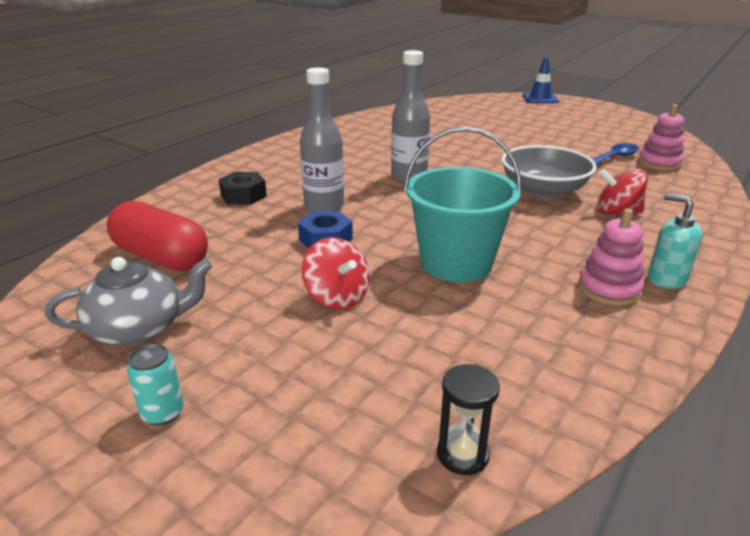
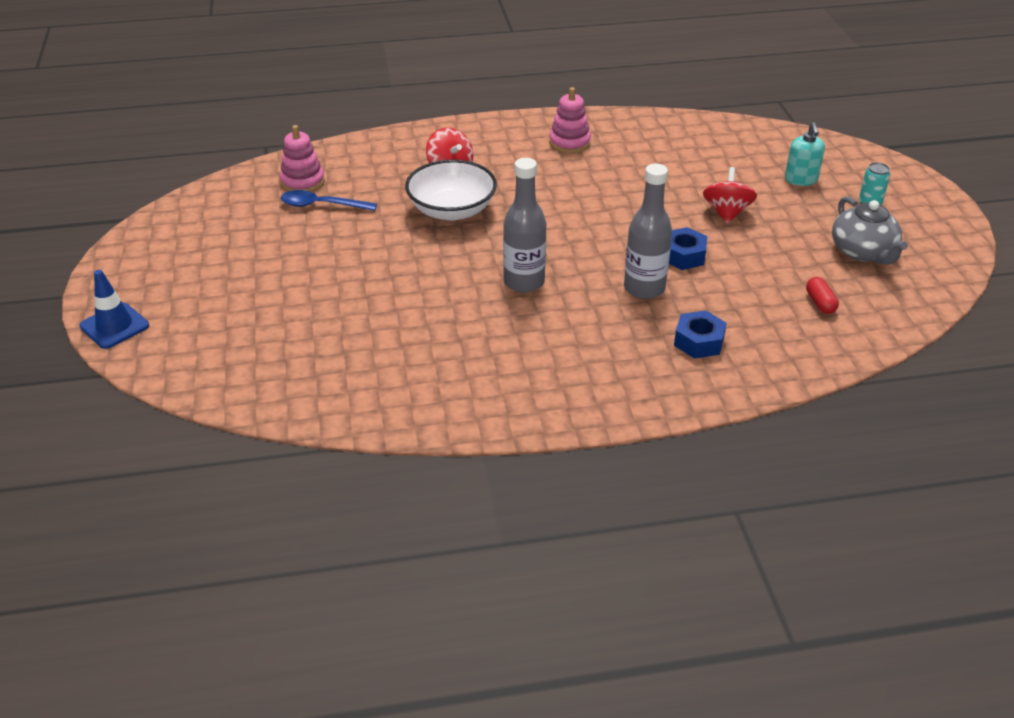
camera: 135 degrees left, 10 degrees up
(139, 329) = (863, 252): grey teapot -> grey teapot turned 135 degrees counterclockwise
(161, 257) = (820, 303): red capsule -> red capsule, size x0.45
(243, 196) = (699, 341): black nut -> blue nut
(456, 263) = (624, 195): turquoise bucket -> none
(462, 454) = (752, 133): black hourglass -> none
(543, 190) = (452, 210): grey bowl -> white bowl
(666, 279) = (528, 131): turquoise soap dispenser -> turquoise soap dispenser (801, 180)

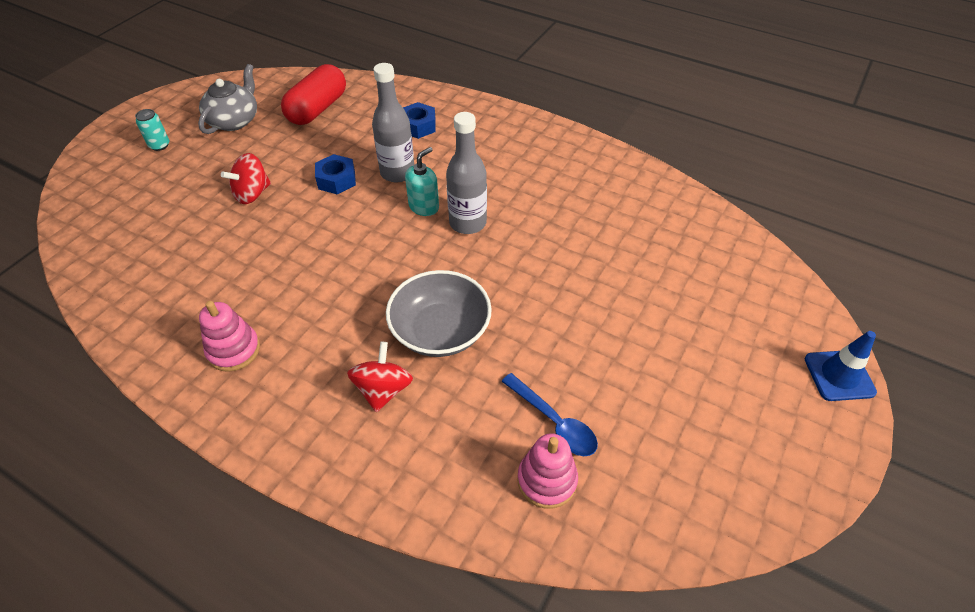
camera: 140 degrees left, 10 degrees up
(452, 210) = (440, 331): white bowl -> grey bowl
(801, 180) = (155, 188): turquoise soap dispenser -> turquoise soap dispenser (424, 206)
(820, 303) = (317, 109): red capsule -> red capsule, size x2.25

